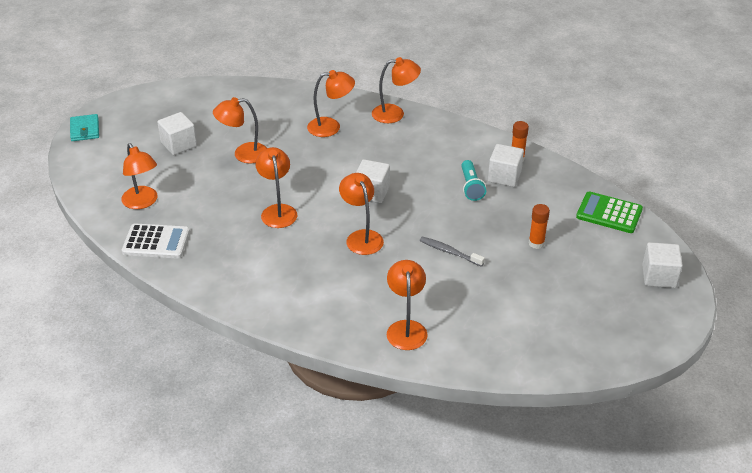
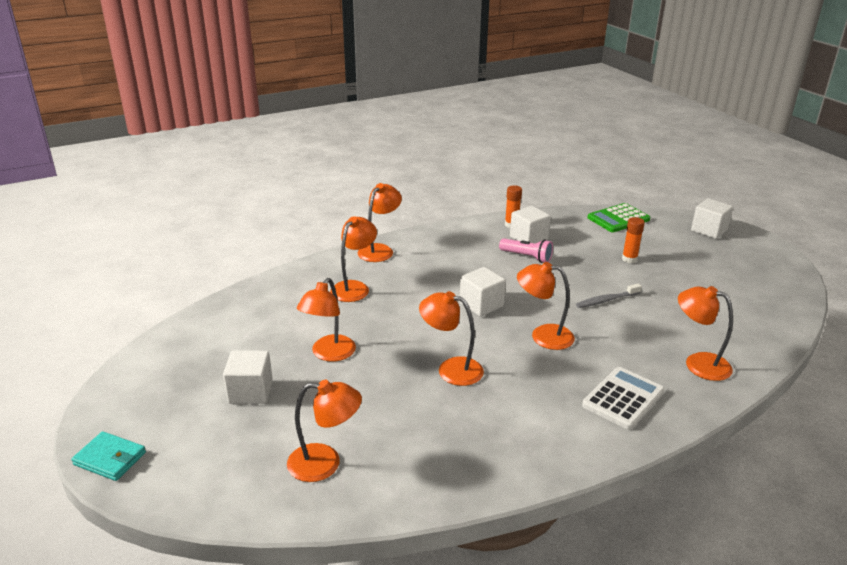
camera: 55 degrees left, 10 degrees down
(156, 242) = (414, 481): white calculator -> white calculator (623, 398)
(471, 187) = (527, 257): turquoise flashlight -> pink flashlight

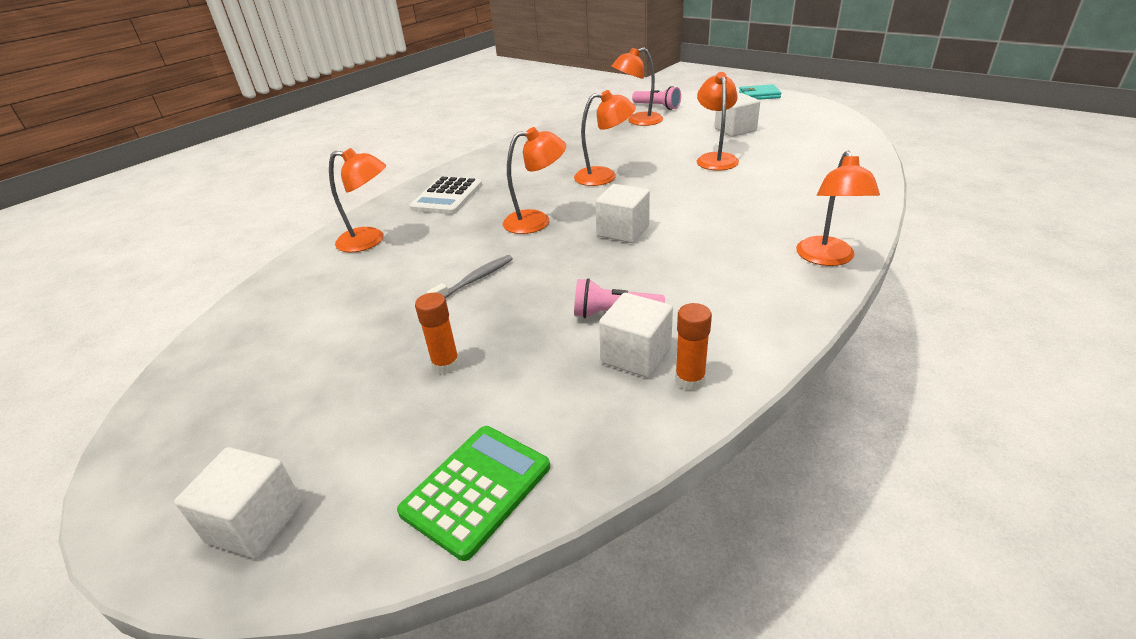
camera: 160 degrees right, 5 degrees up
(261, 494) = (657, 107): none -> pink flashlight
(354, 287) = (780, 208): orange lamp -> none

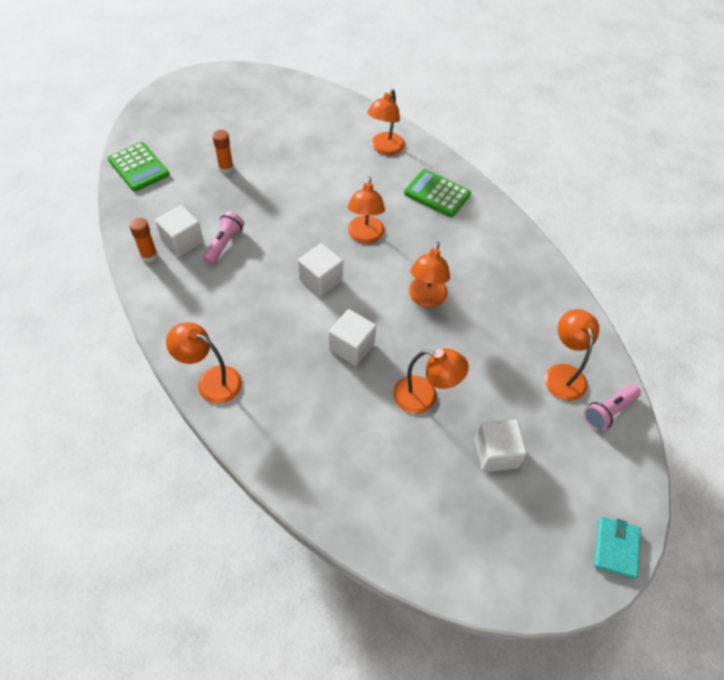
camera: 100 degrees right, 20 degrees up
(255, 523) = (167, 108): white cube -> white cube (351, 346)
(447, 196) = (437, 194): white calculator -> green calculator
(475, 280) = (302, 191): grey toothbrush -> none

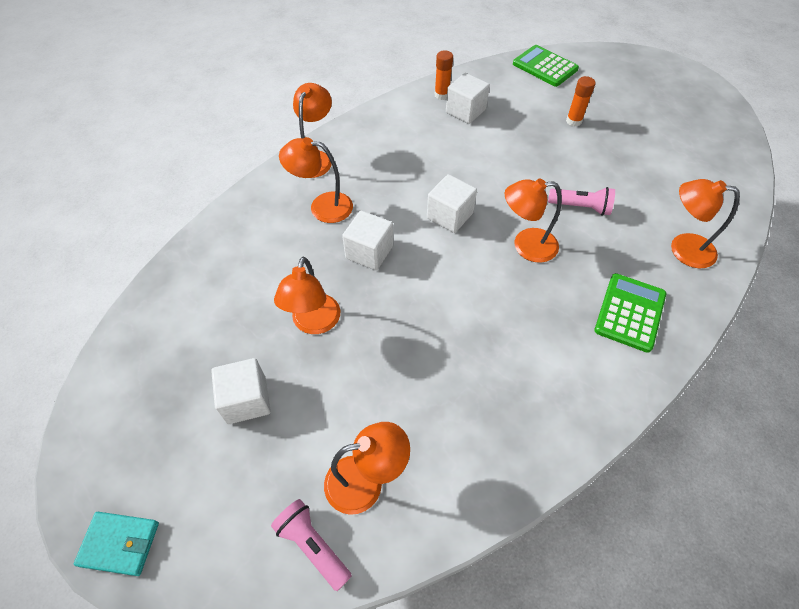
camera: 85 degrees right, 0 degrees up
(138, 167) = (545, 67): green calculator -> green calculator turned 90 degrees clockwise
(224, 244) = (473, 138): pink flashlight -> pink flashlight (581, 207)
(425, 299) = (450, 313): orange lamp -> orange lamp (322, 206)

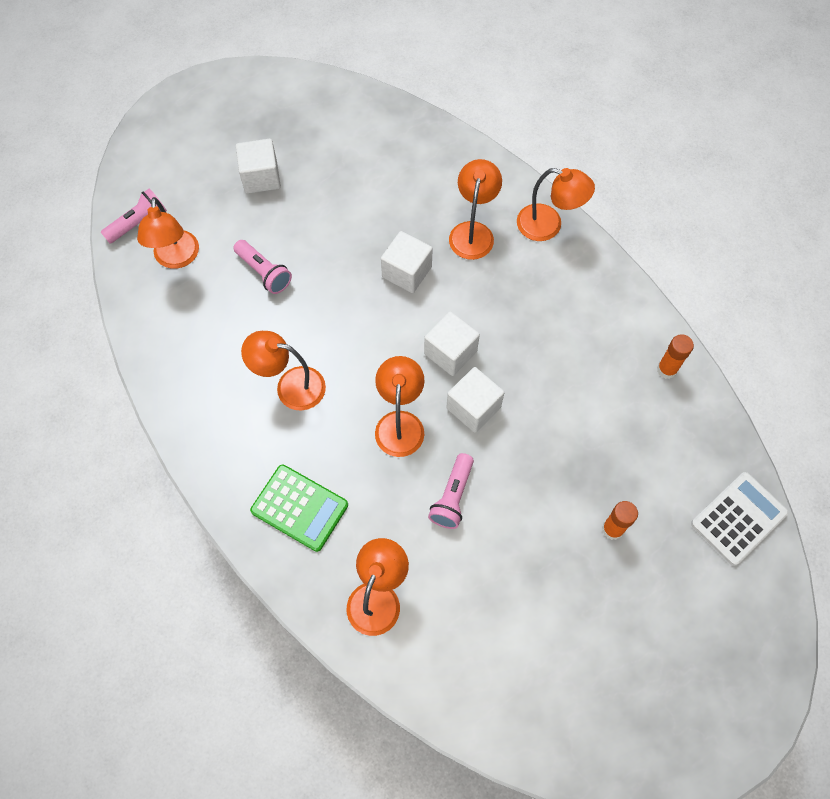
camera: 95 degrees right, 10 degrees up
(119, 544) = (167, 111): turquoise wallet -> none
(314, 323) = (328, 224): orange lamp -> orange lamp (290, 386)
(379, 378) = (264, 272): none -> pink flashlight
(465, 111) = (633, 394): white cube -> white cube (473, 407)
(545, 67) = (738, 518): green calculator -> white calculator

